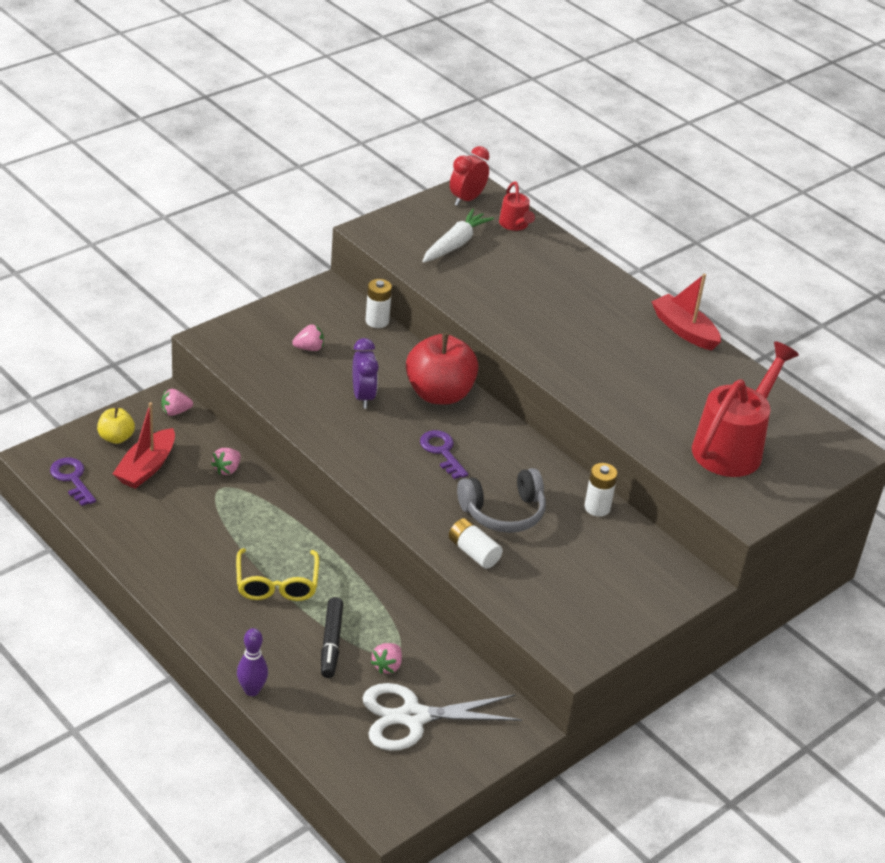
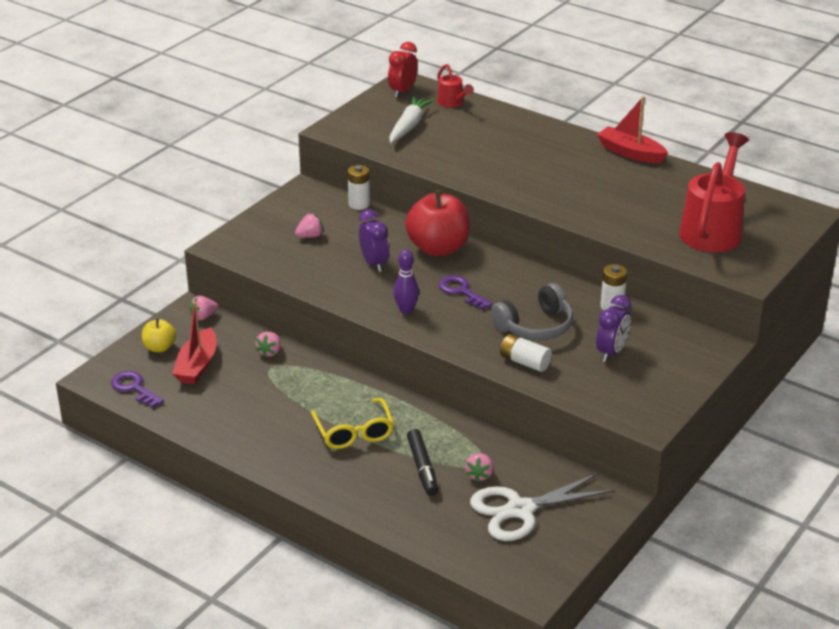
camera: 10 degrees left, 5 degrees down
(252, 690) = (370, 520): purple bowling pin -> purple bowling pin (406, 310)
(572, 563) = (611, 352): none -> purple clock

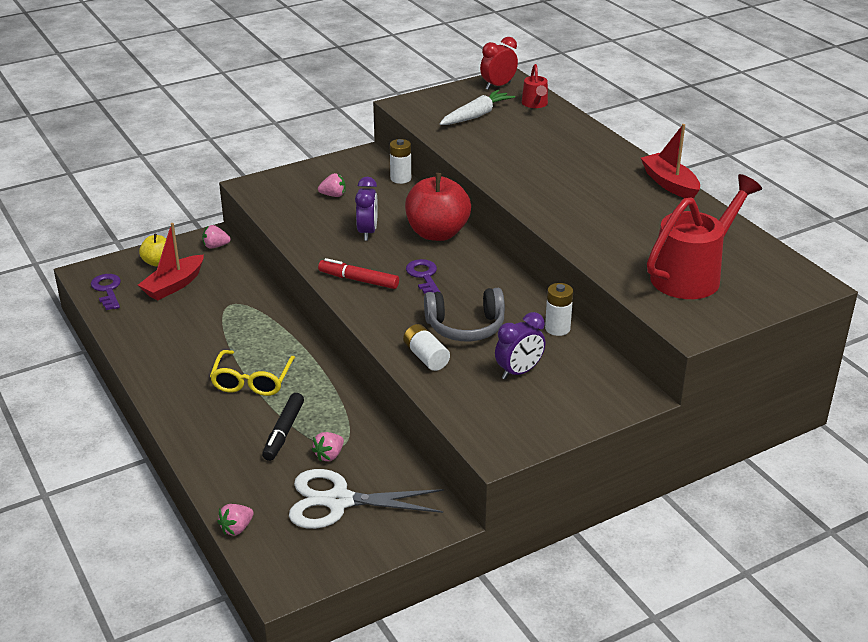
camera: 25 degrees right, 0 degrees up
(269, 352) = (243, 290): pink strawberry -> pink strawberry (237, 528)
(406, 310) = (358, 280): purple bowling pin -> red marker

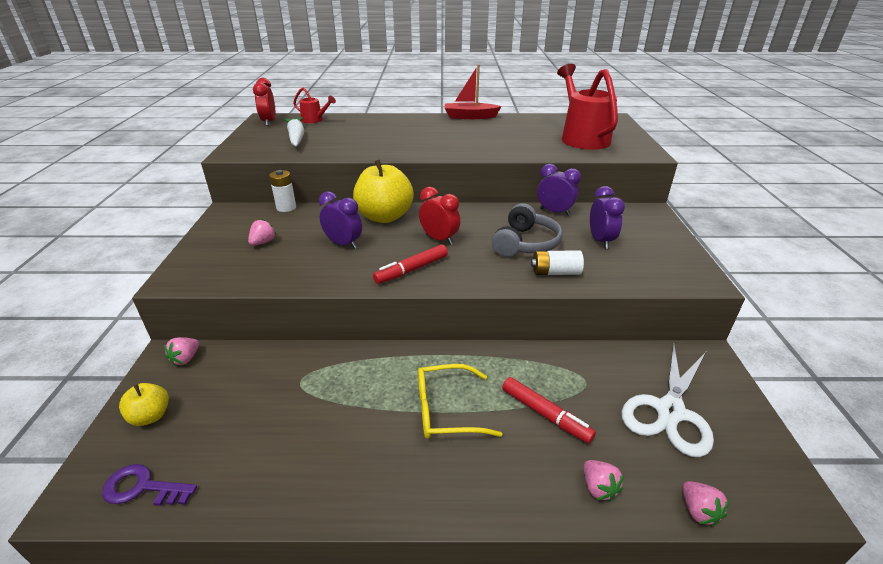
camera: 60 degrees left, 0 degrees up
(174, 285) = (213, 417): red boat -> none
(252, 381) = (446, 410): yellow glasses -> yellow glasses turned 135 degrees clockwise
(283, 432) = (545, 414): black marker -> red marker
(329, 455) = (597, 394): pink strawberry -> pink strawberry (598, 488)
(424, 277) = (439, 239): purple key -> red clock
(437, 233) = (384, 217): red apple -> yellow apple
(557, 328) = (554, 212): white battery -> purple clock

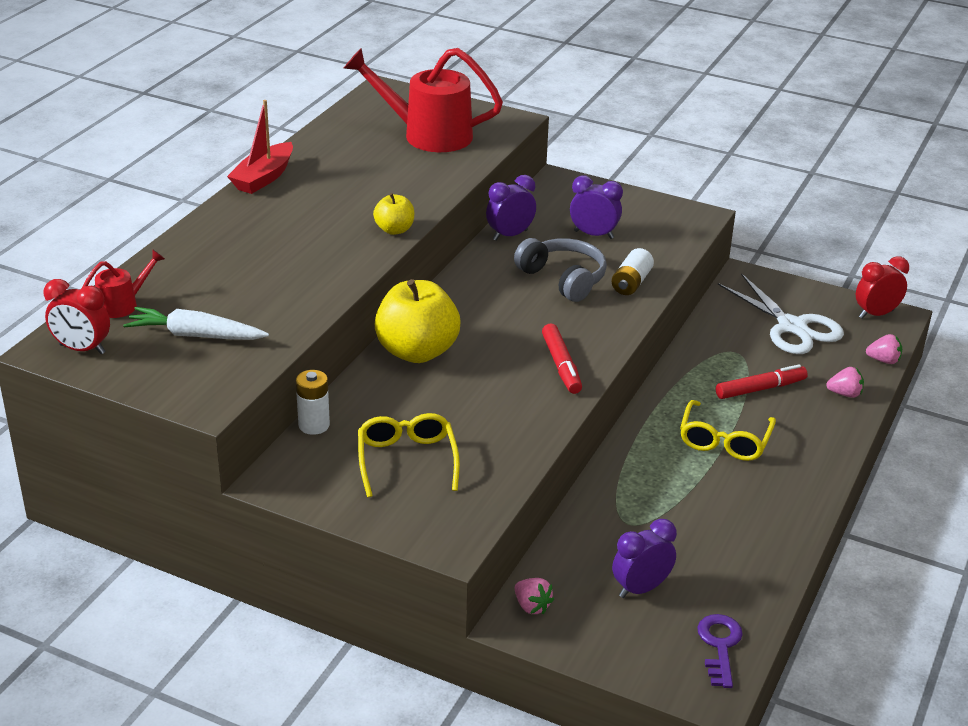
camera: 65 degrees left, 0 degrees up
(143, 487) = (720, 646): purple key -> purple key turned 150 degrees clockwise
(151, 416) = (619, 639): yellow apple -> yellow apple (394, 230)
(263, 242) = (407, 460): pink strawberry -> yellow glasses
(343, 244) = (464, 398): purple clock -> purple clock (641, 588)
(439, 239) = (509, 329): red clock -> red clock (876, 314)

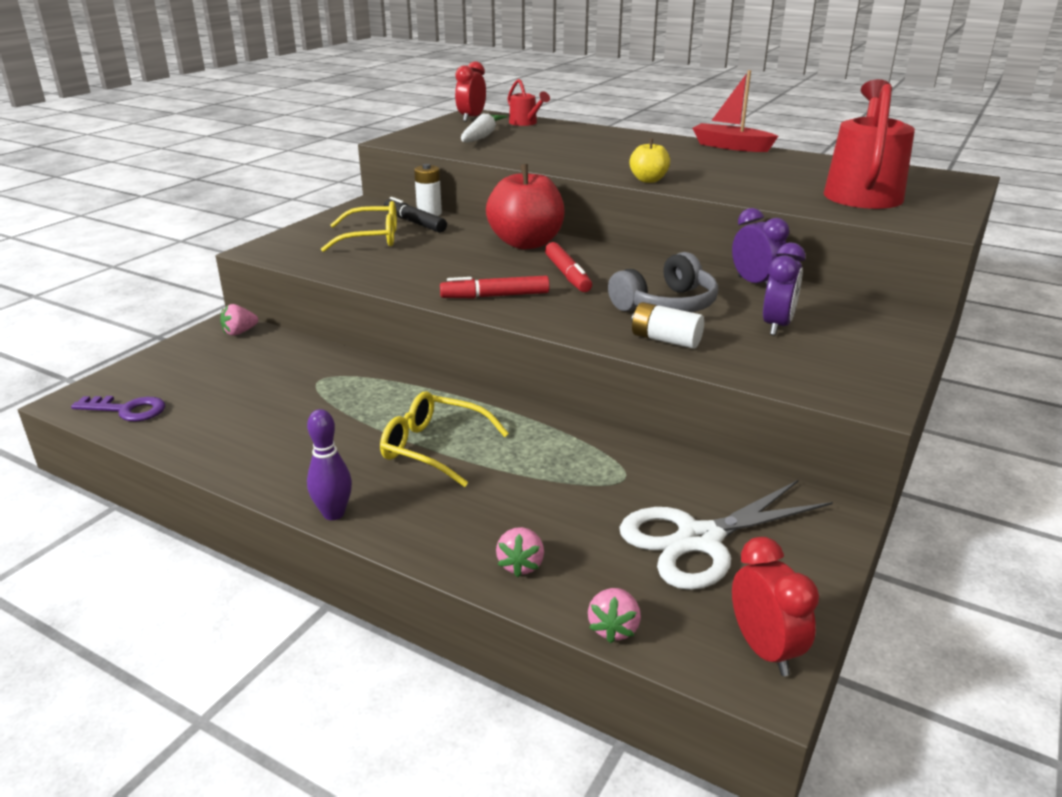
camera: 95 degrees right, 5 degrees down
(348, 433) = (414, 222): none -> black marker
(417, 351) = (526, 243): yellow apple -> red apple
(641, 588) = (227, 379): purple clock -> none
(760, 389) = (537, 488): red marker -> red marker (567, 275)
(826, 480) = (334, 513): none -> purple bowling pin

